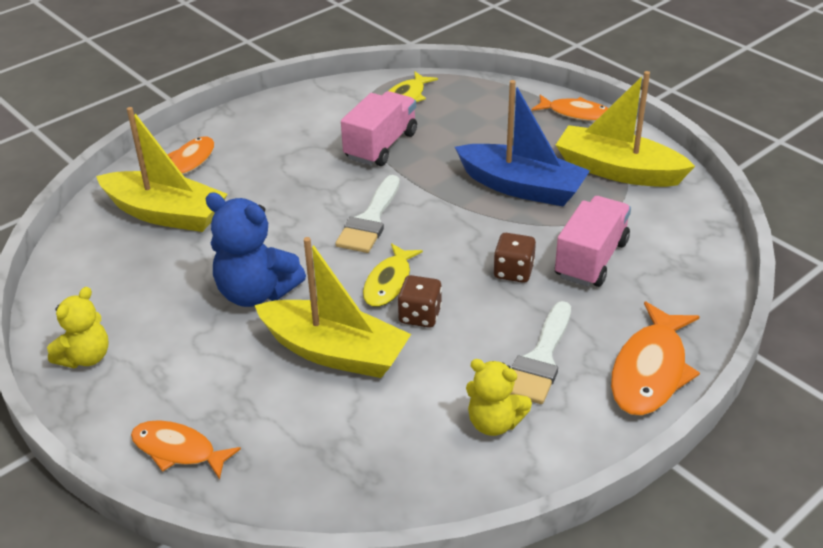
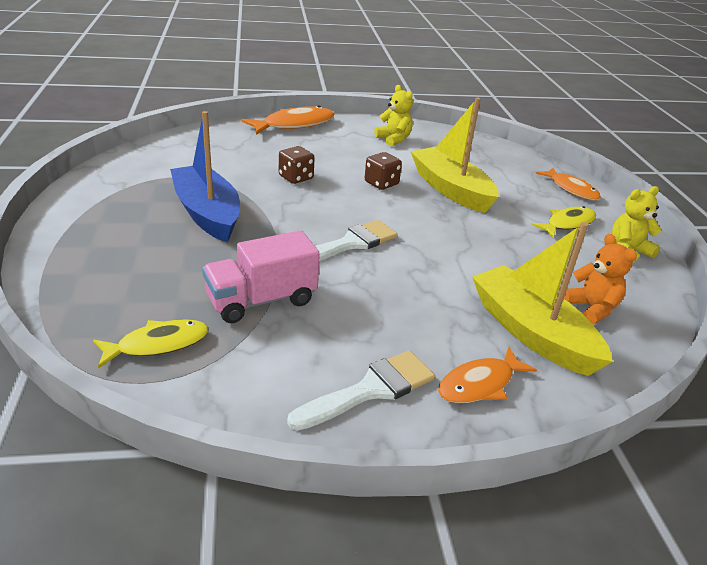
camera: 150 degrees left, 5 degrees down
(118, 259) = (591, 308): none -> orange teddy bear
(256, 293) = (481, 237): blue teddy bear -> none
(389, 283) = (381, 204): yellow fish -> yellow fish (567, 224)
(540, 359) = (340, 146): white brush -> white brush (371, 390)
(576, 113) = (54, 242): orange fish -> none
(591, 259) = (241, 164): pink truck -> none
(618, 170) = (124, 192): yellow boat -> none

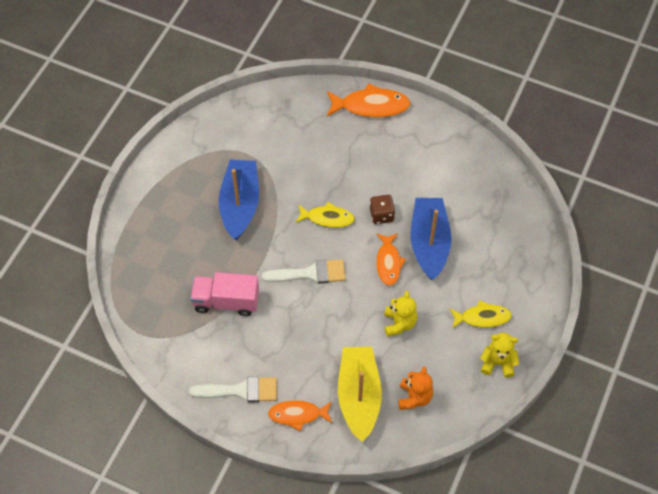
camera: 35 degrees right, 25 degrees up
(158, 344) = (157, 311): yellow fish -> yellow fish (327, 218)
(296, 177) = (323, 184): brown dice -> none
(393, 139) = (439, 157): yellow teddy bear -> yellow teddy bear (399, 323)
(451, 189) = (429, 243): yellow boat -> blue boat
(571, 189) = (529, 281): orange fish -> orange fish (388, 262)

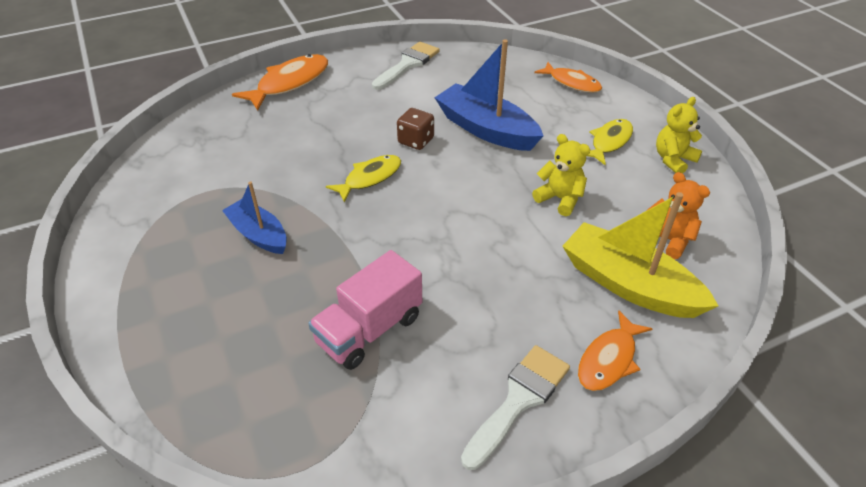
camera: 50 degrees left, 15 degrees down
(240, 204) = (259, 234): blue boat -> blue boat, size x0.61
(310, 273) = (421, 230): white brush -> white brush (408, 64)
(388, 262) = (477, 166): orange fish -> orange fish (571, 83)

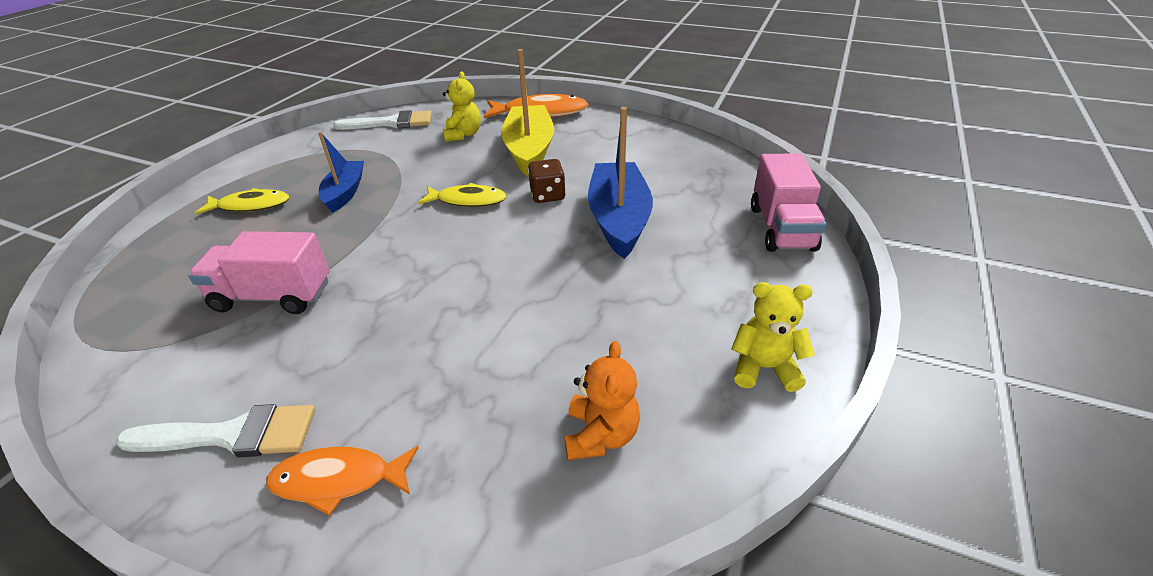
camera: 50 degrees right, 5 degrees down
(408, 64) = (649, 139): white brush -> white brush (391, 123)
(560, 199) = (571, 315): yellow teddy bear -> yellow teddy bear (463, 135)
(571, 83) = (781, 228): orange fish -> pink truck
(609, 142) = (719, 302): yellow fish -> yellow fish (250, 206)
(629, 284) = (481, 437): yellow boat -> yellow boat (529, 150)

